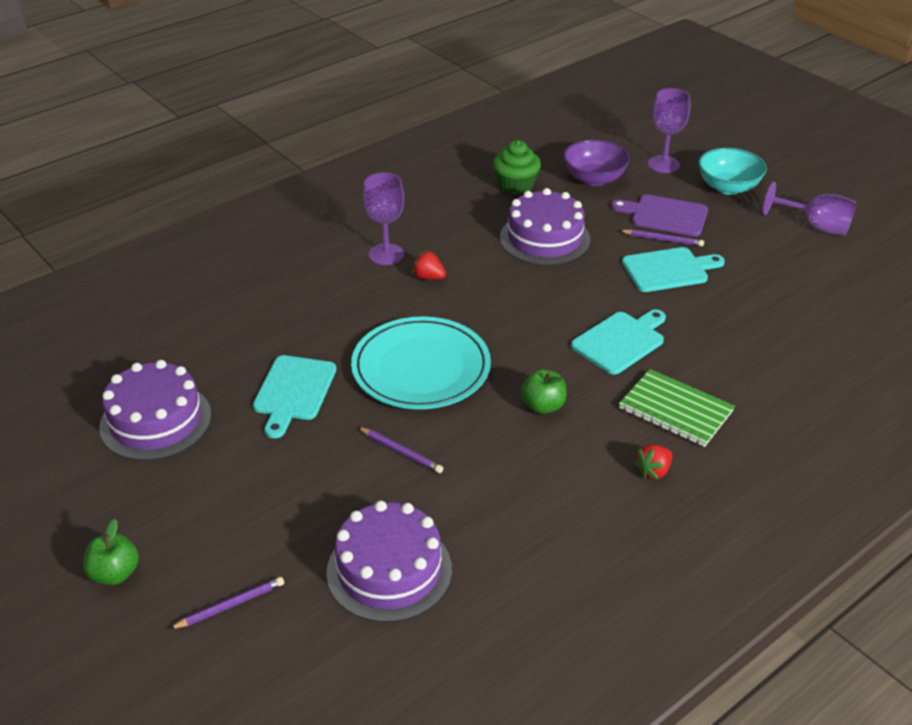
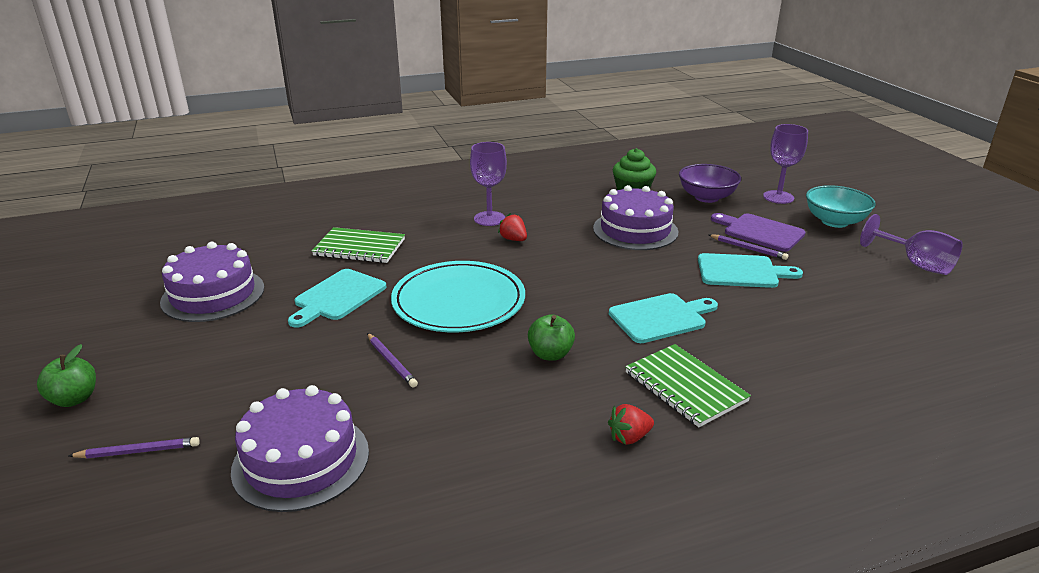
camera: 20 degrees right, 10 degrees down
(271, 324) = (359, 247): none -> green notebook

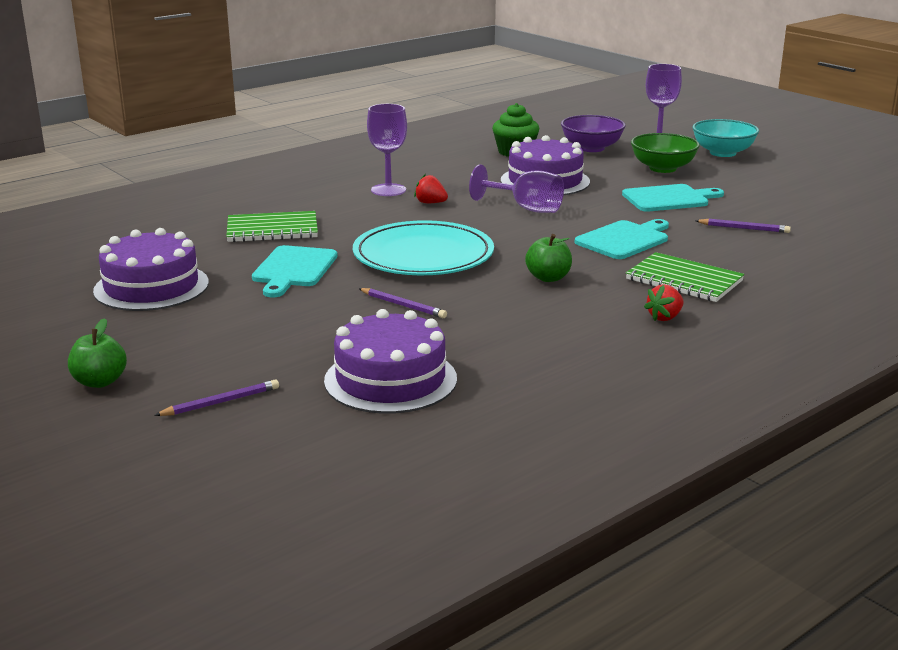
camera: 20 degrees left, 5 degrees down
(748, 249) = (661, 182): purple pencil -> purple pencil (744, 228)
(760, 232) = (662, 168): purple cutting board -> green bowl
(915, 264) = (811, 174): purple goblet -> purple goblet (526, 208)

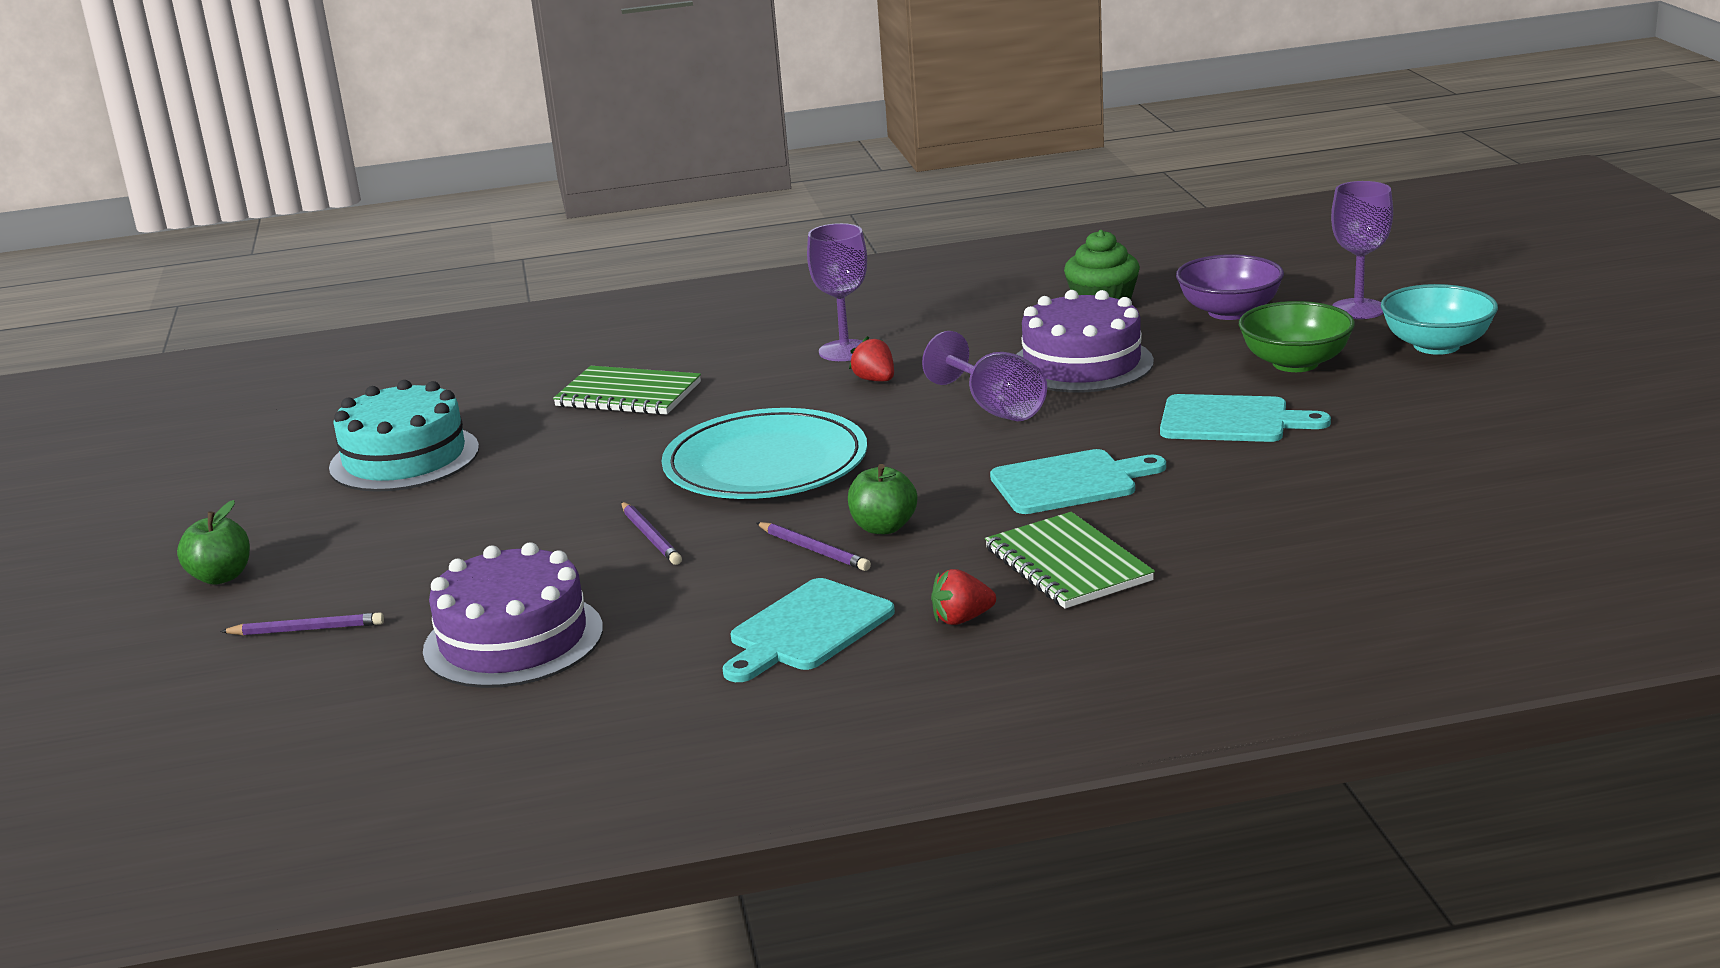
camera: 30 degrees right, 0 degrees up
(151, 287) = (404, 458): purple cake -> turquoise cake
(293, 269) = (586, 459): turquoise cutting board -> turquoise cutting board (807, 629)
(744, 228) = (1280, 491): purple pencil -> purple pencil (814, 550)

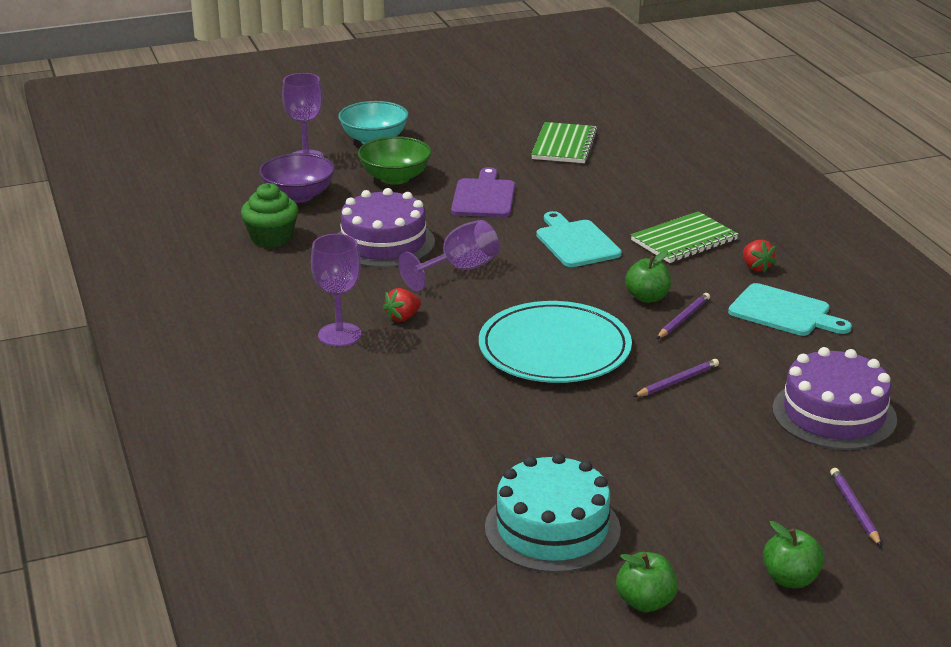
camera: 100 degrees left, 5 degrees up
(254, 499) = (645, 602): none -> green apple
(628, 395) = (419, 428): green notebook -> green notebook (564, 145)
(1231, 420) = (484, 197): turquoise cutting board -> purple cutting board

